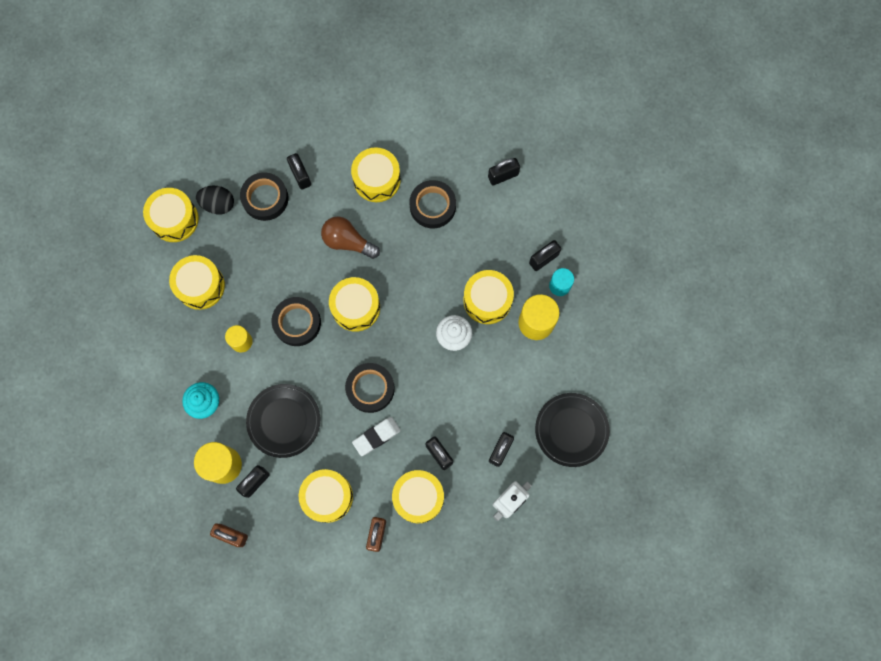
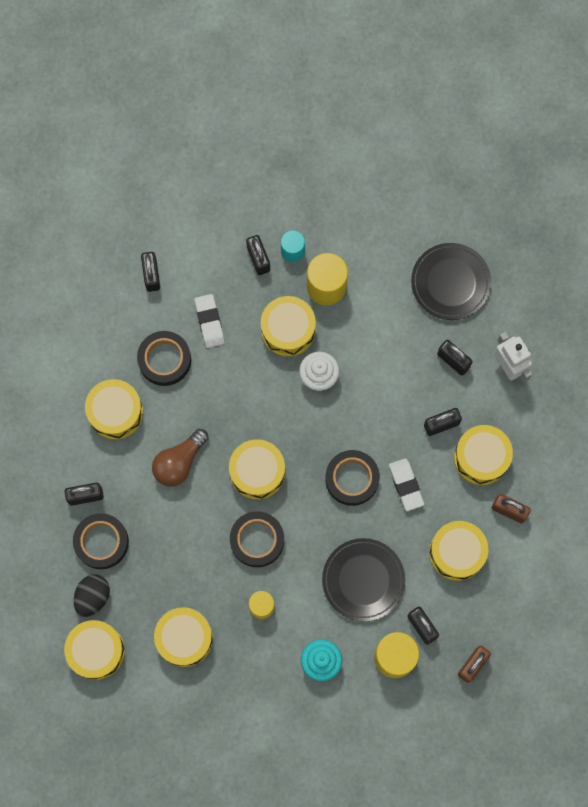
camera: 75 degrees left, 0 degrees up
(476, 233) = (209, 322): none -> white eraser

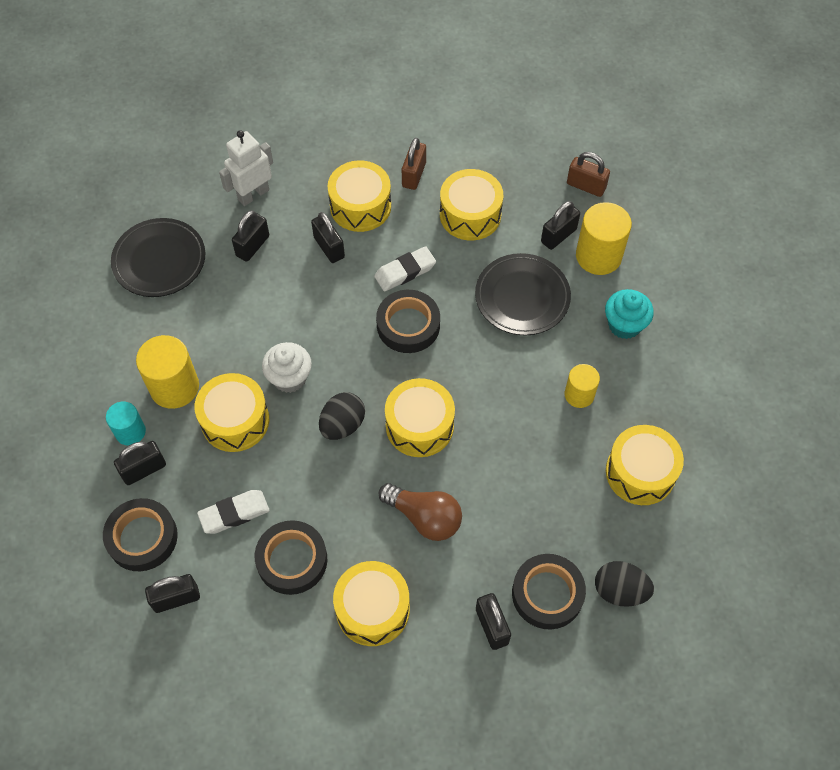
camera: 100 degrees left, 15 degrees down
(96, 651) = (686, 573): yellow drum -> none
(257, 540) = (502, 412): black tape -> black tape (142, 537)
(269, 412) = (342, 425): none -> black egg

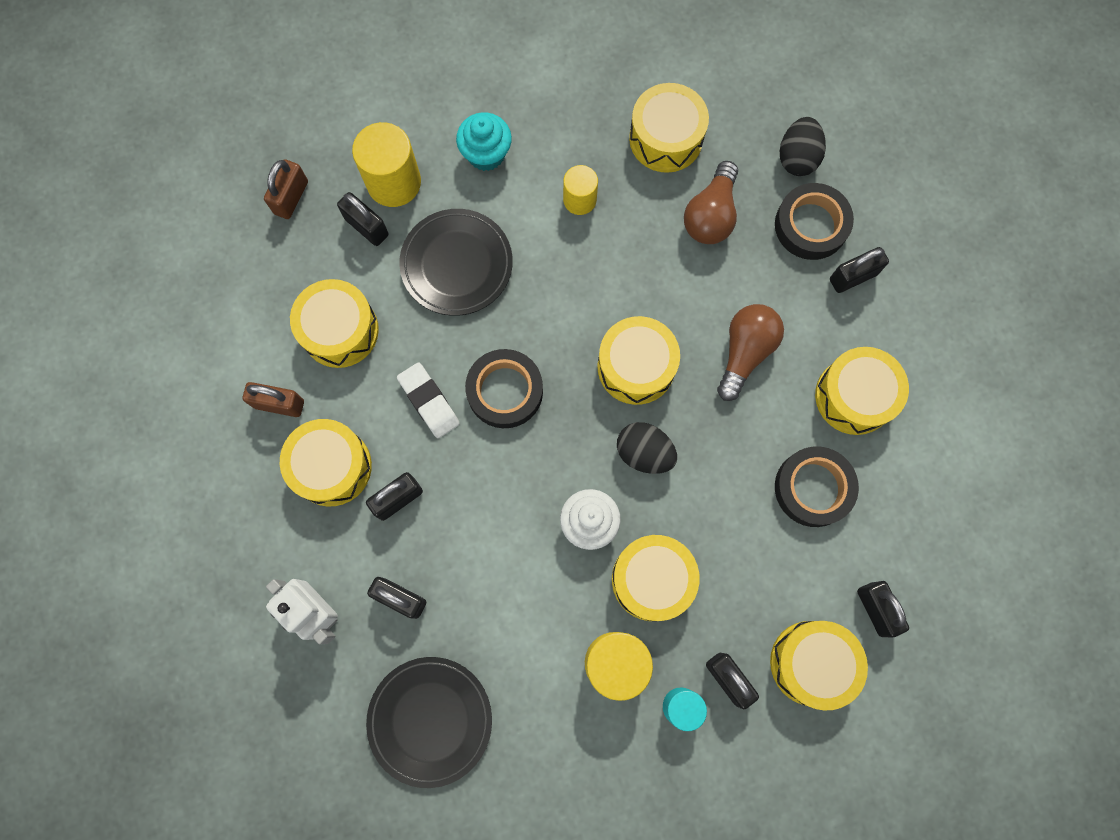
camera: 95 degrees left, 15 degrees up
(142, 537) = (811, 663): black tape -> yellow drum
(234, 514) = (768, 561): white eraser -> none
(561, 503) = (711, 215): none -> brown light bulb

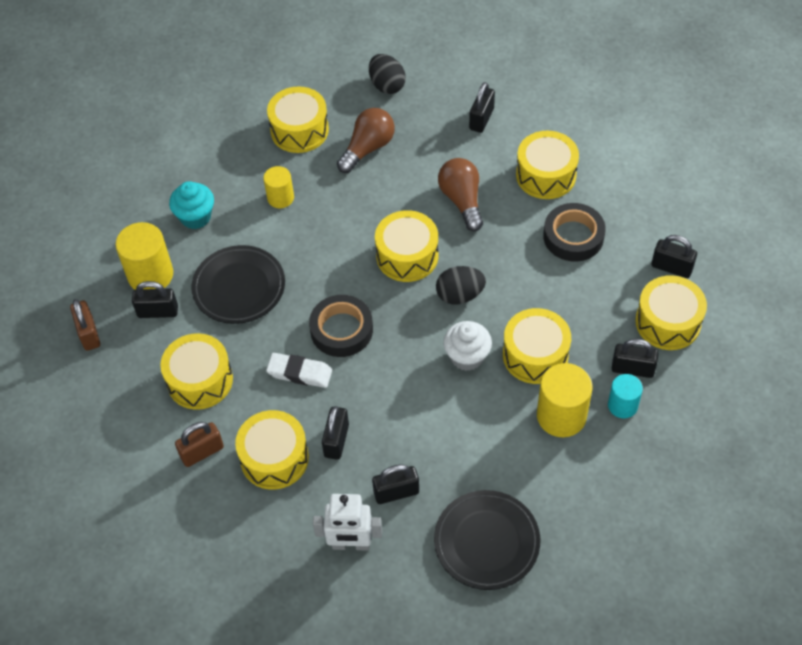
camera: 40 degrees left, 20 degrees down
(711, 215) = (368, 148): brown light bulb -> brown light bulb turned 120 degrees counterclockwise
(811, 225) = (431, 112): black tape -> none

